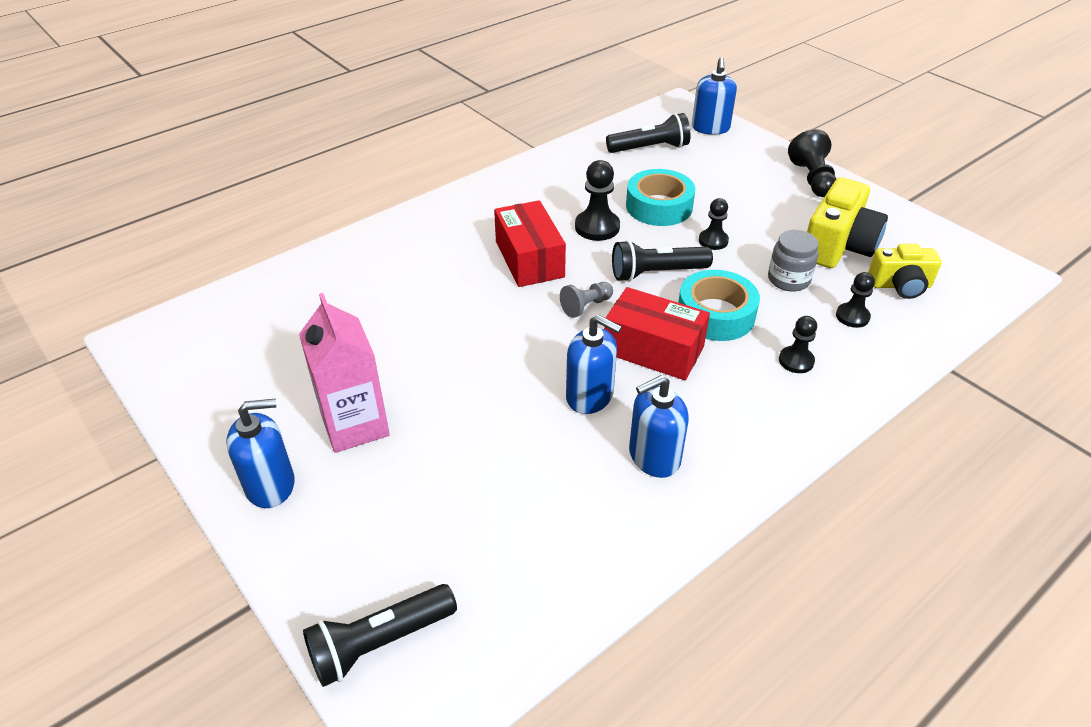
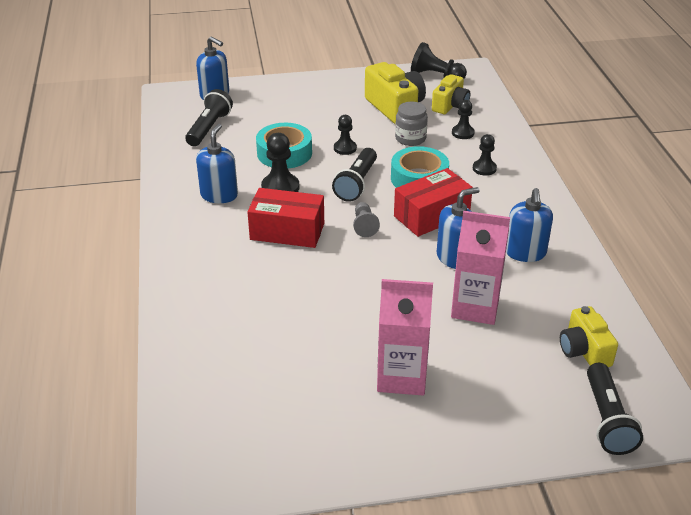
camera: 60 degrees left, 5 degrees down
(271, 485) = (434, 439): blue soap dispenser -> blue soap dispenser (219, 195)
(499, 578) = (584, 351): none -> yellow camera
(511, 445) = (475, 307): none -> pink carton
(812, 179) = (319, 85): black pawn -> black pawn (436, 76)

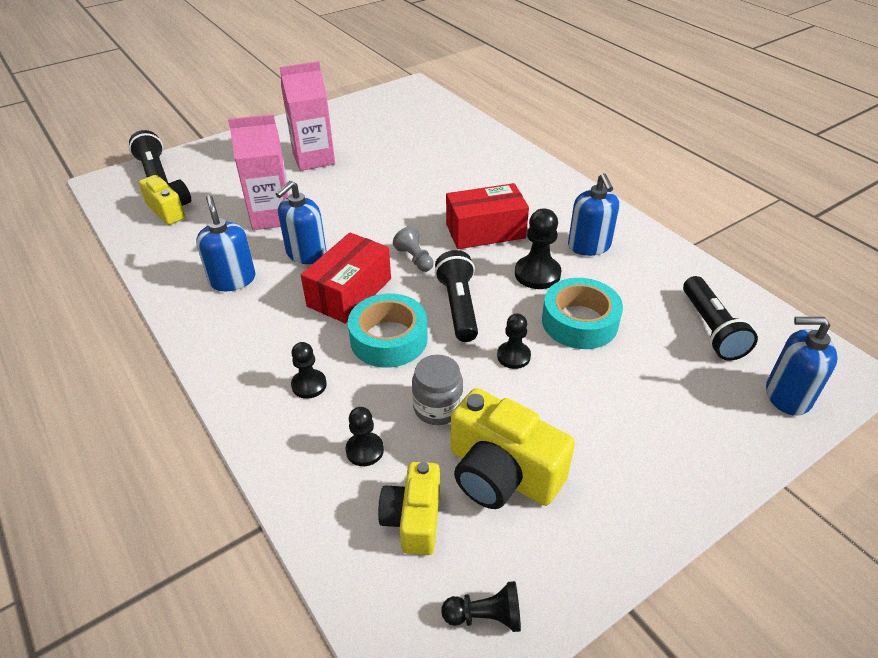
camera: 155 degrees right, 5 degrees up
(436, 76) = (485, 616): black pawn -> black pawn, size x0.64

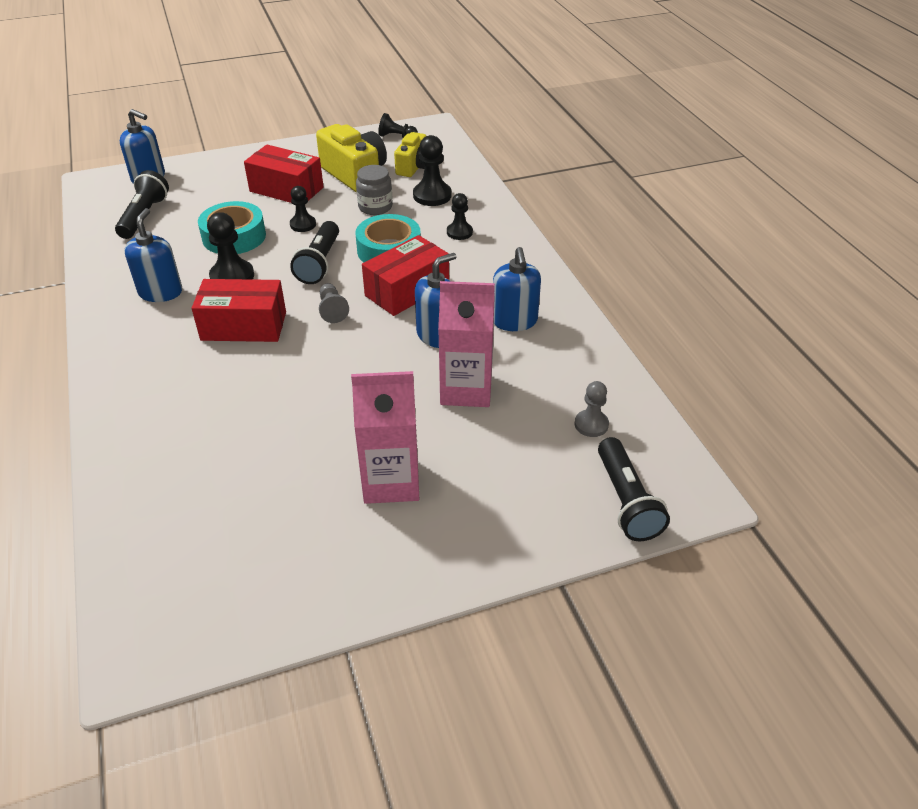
camera: 165 degrees left, 0 degrees up
(170, 210) = (591, 424): yellow camera -> grey pawn
(364, 450) = (432, 195): black pawn -> black pawn, size x1.55
(581, 415) = (286, 189): none -> red box

